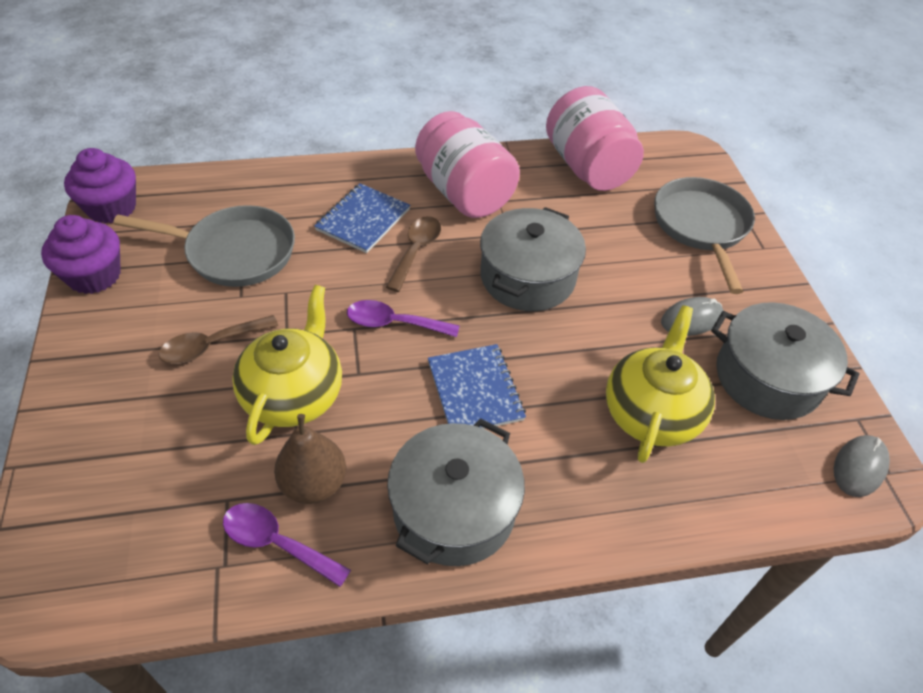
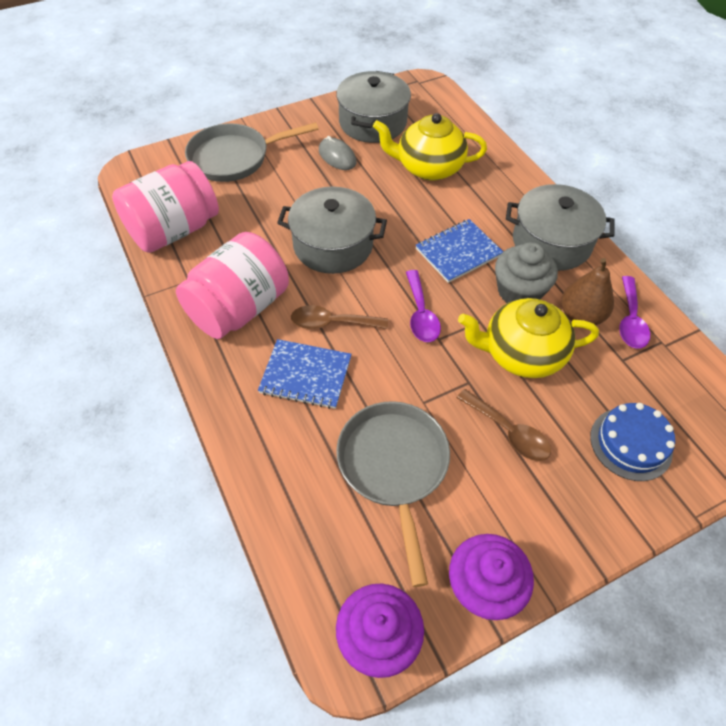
camera: 105 degrees left, 5 degrees up
(125, 449) = (631, 443): none -> blue cake
(384, 431) = (519, 291): none -> grey cupcake
(859, 467) = (420, 90): grey mouse -> none

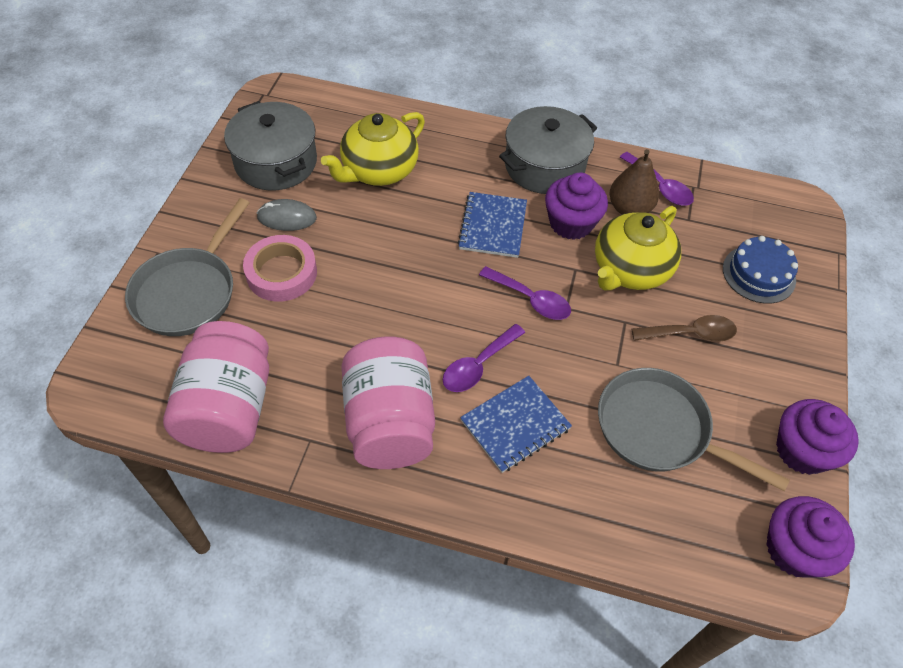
camera: 50 degrees left, 0 degrees up
(293, 183) = (281, 273): none -> pink tape
(332, 323) = (478, 365): brown spoon -> purple spoon
(333, 245) = (391, 300): grey pot -> none
(519, 291) = (571, 223): grey cupcake -> purple cupcake

